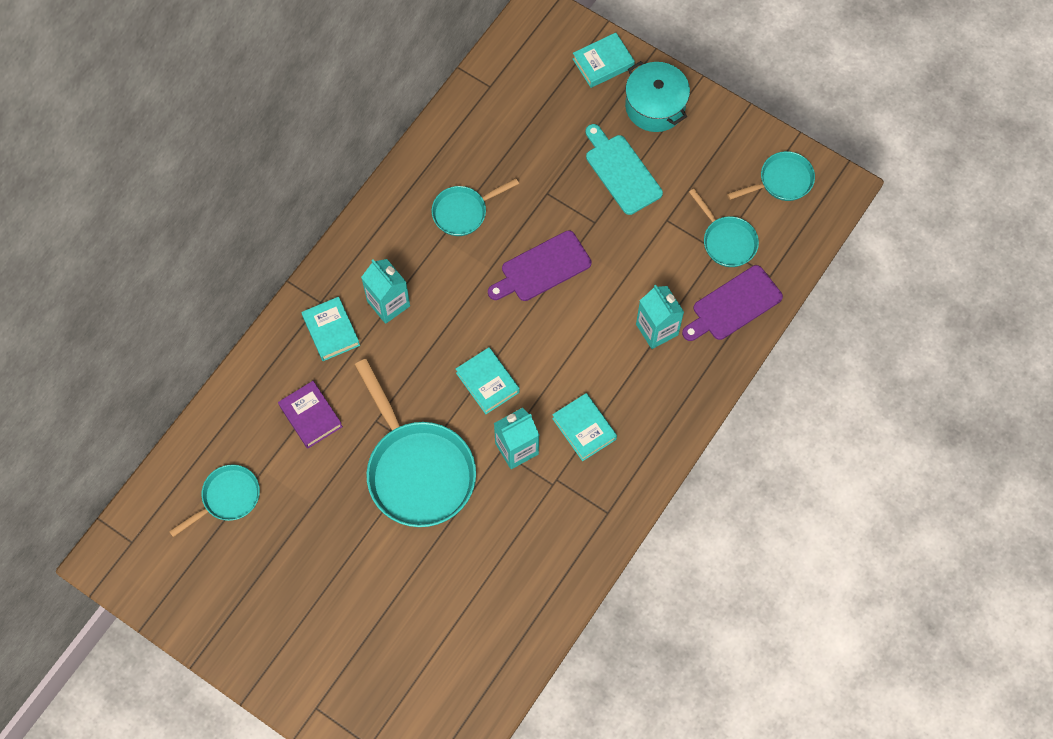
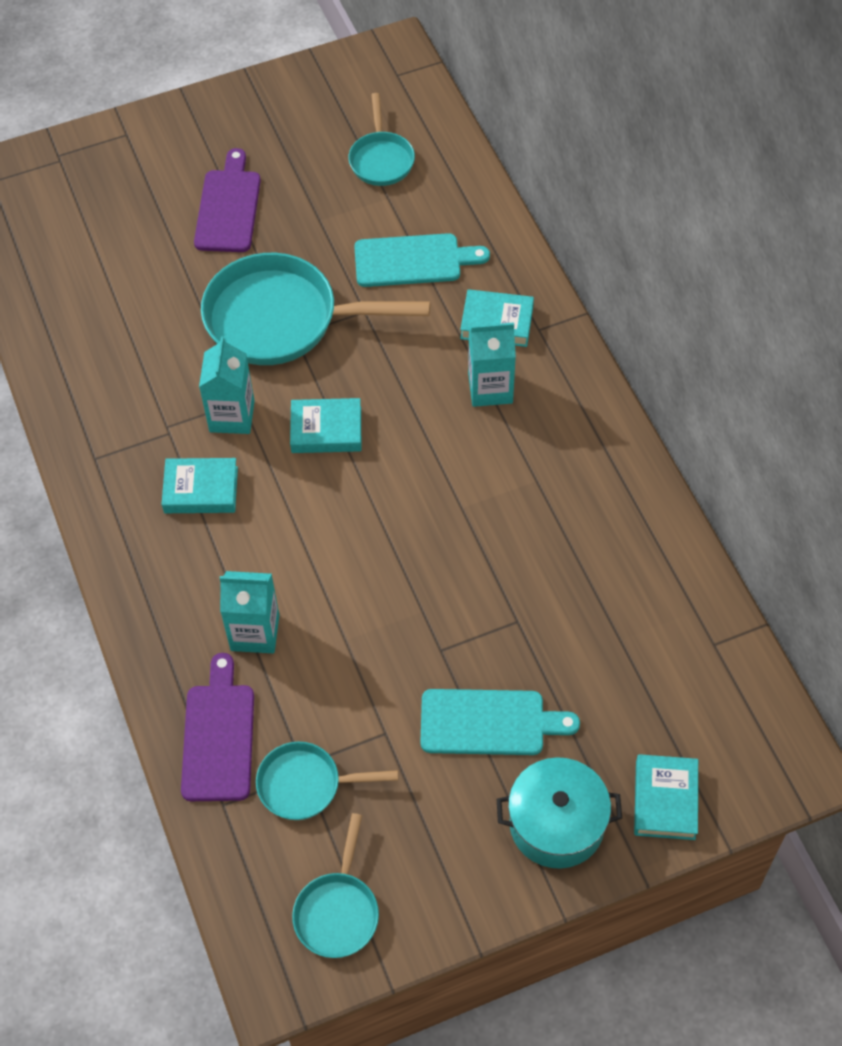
camera: 125 degrees right, 10 degrees down
(311, 416) = (413, 261): purple book -> turquoise cutting board
(463, 212) = (554, 520): turquoise pan -> none
(542, 268) = (422, 559): purple cutting board -> purple cutting board (228, 207)

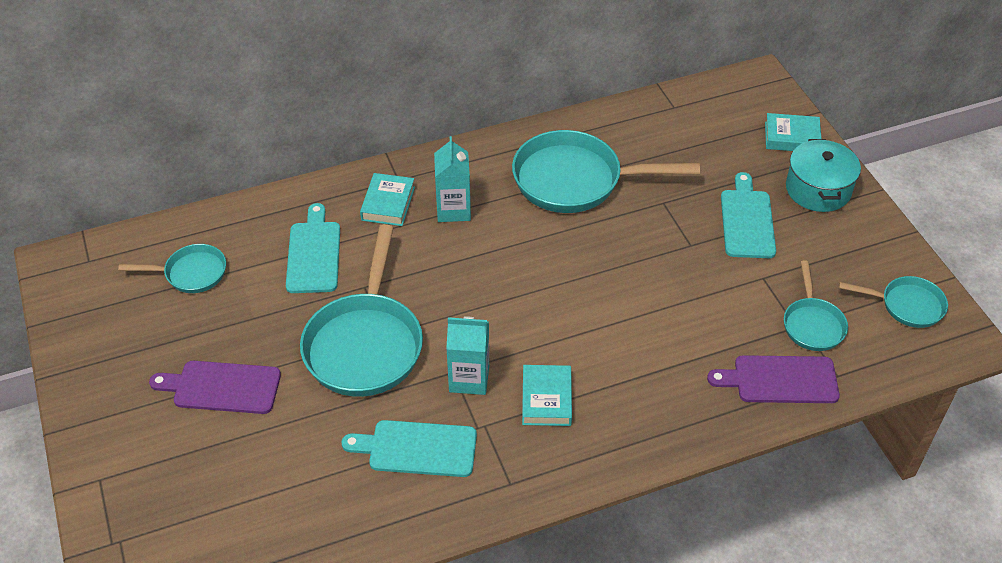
camera: 90 degrees left, 10 degrees down
(144, 375) = (417, 448): none -> turquoise cutting board
(255, 632) = (685, 358): turquoise carton -> none
(326, 430) = (488, 312): turquoise book -> none
(551, 519) = (576, 180): none -> turquoise pan

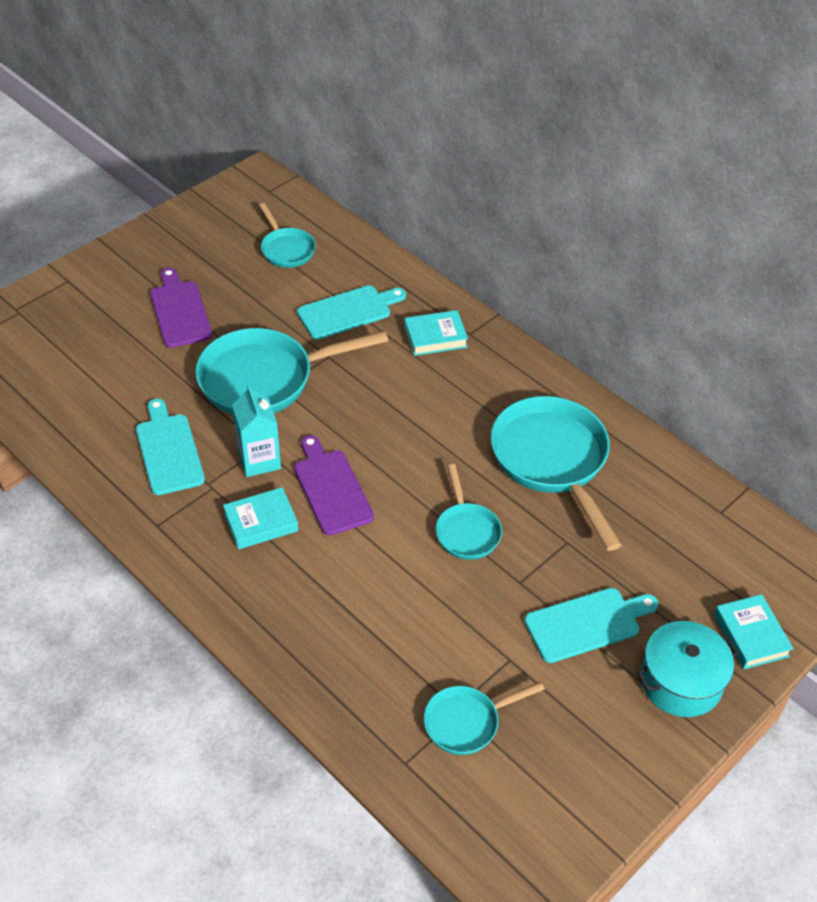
camera: 65 degrees right, 0 degrees up
(453, 209) = (455, 383): turquoise carton -> none
(780, 380) = (373, 709): purple cutting board -> purple cutting board (331, 488)
(906, 305) = (546, 814): turquoise pan -> turquoise pan (466, 531)

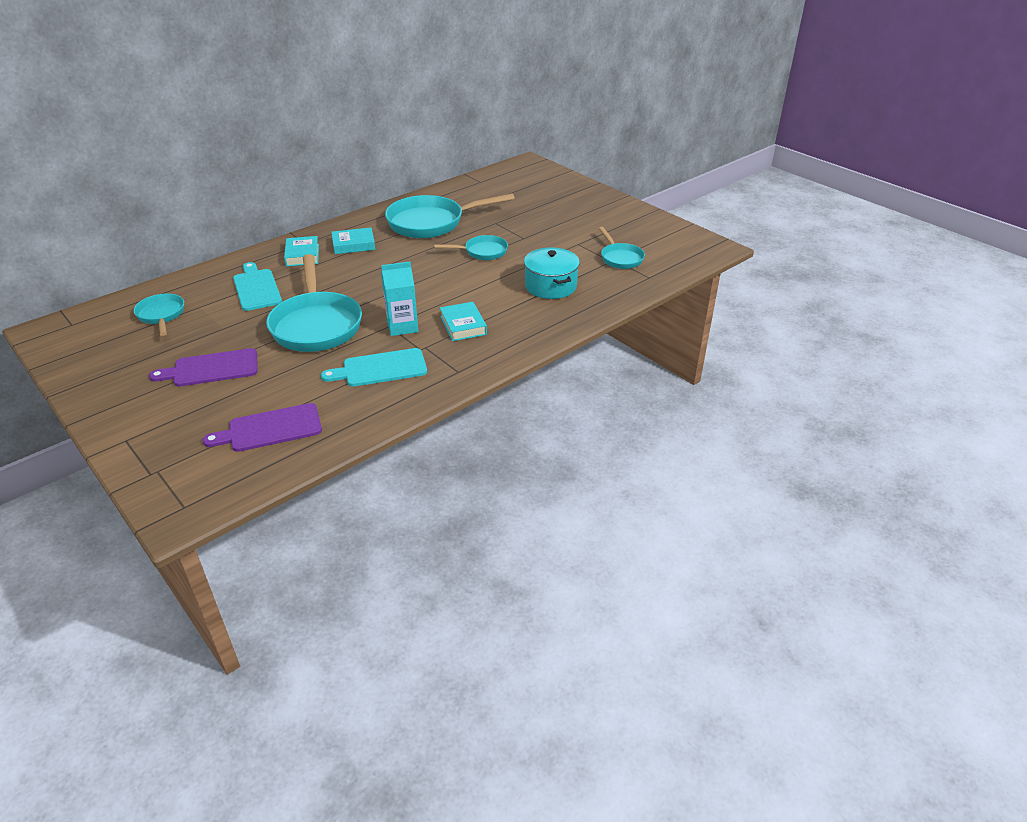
camera: 85 degrees left, 10 degrees down
(286, 249) = (161, 315): turquoise pan -> turquoise pan turned 90 degrees counterclockwise
(331, 488) = (437, 297): purple cutting board -> purple cutting board (270, 429)
(587, 624) = (554, 221): turquoise cutting board -> none
(681, 682) = (590, 201): turquoise pot -> turquoise pot (551, 286)
(751, 635) = (561, 182): turquoise book -> turquoise book (353, 245)

